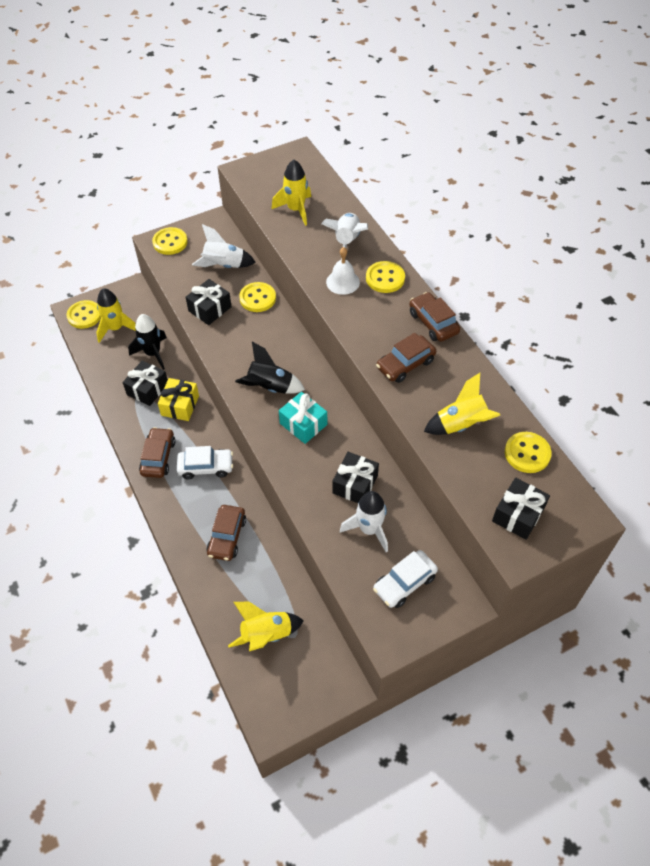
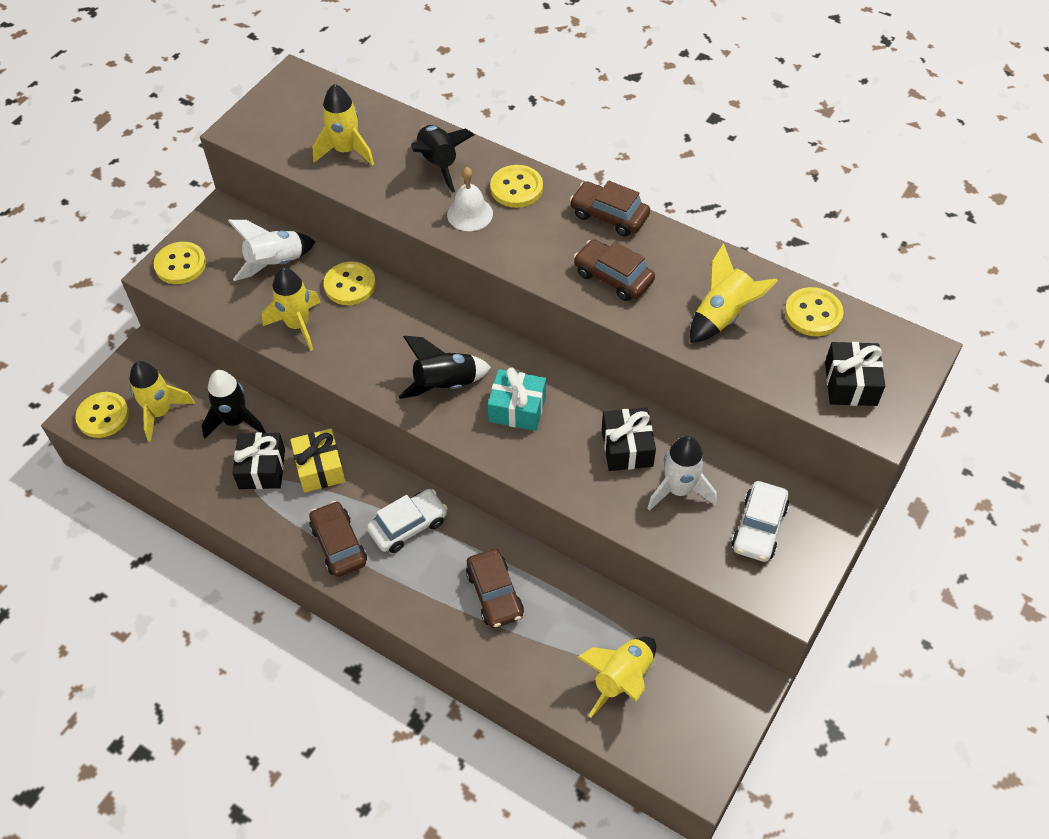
camera: 30 degrees left, 0 degrees up
(210, 309) = (298, 325): black gift -> yellow rocket
(347, 242) = (438, 164): white rocket -> black rocket
(405, 364) = (613, 277): brown car -> brown car turned 105 degrees clockwise

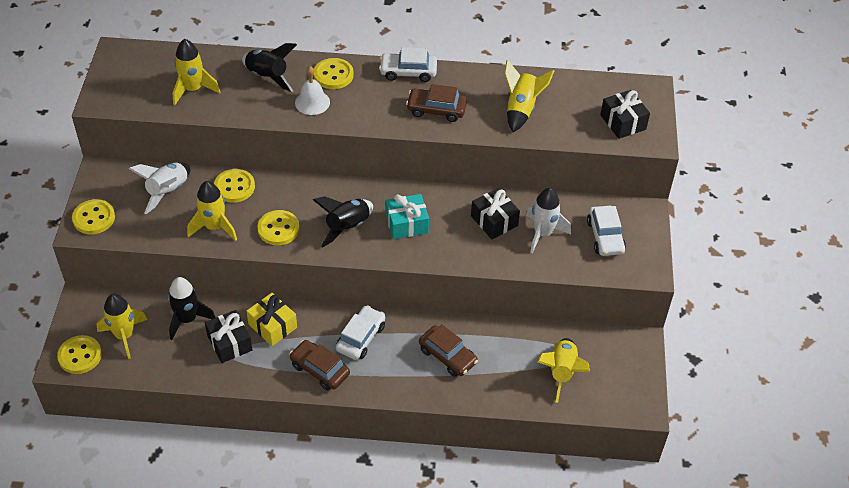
camera: 30 degrees left, 5 degrees down
(609, 216) = (408, 72): brown car -> white car
(813, 313) = (575, 89): yellow button -> yellow button (278, 229)

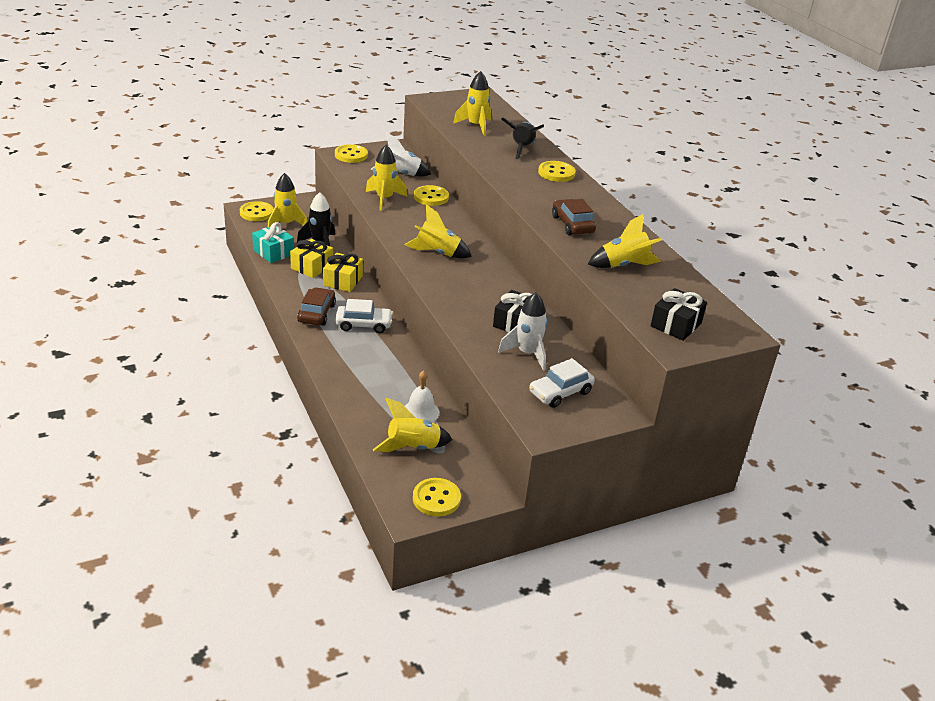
camera: 60 degrees right, 15 degrees down
(230, 343) = (312, 267): black gift -> yellow gift
(278, 229) = (407, 224): yellow button -> yellow button (436, 499)
(312, 102) = (516, 171): white bell -> white bell (421, 412)
(347, 227) = (437, 253): black rocket -> yellow rocket
(406, 224) = (468, 279): turquoise gift -> turquoise gift (273, 252)
(408, 72) = (600, 203): white car -> none
(447, 356) = (379, 374): brown car -> none

